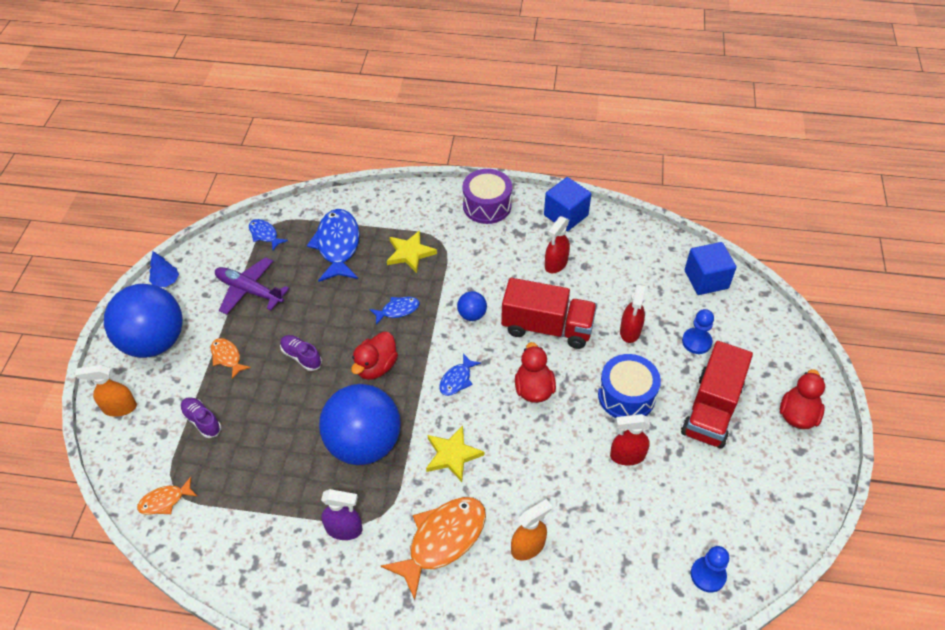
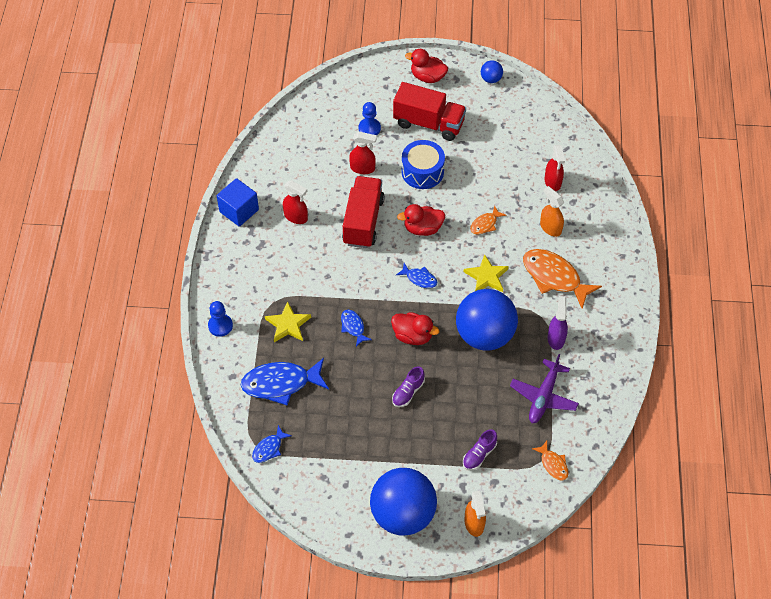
camera: 95 degrees left, 5 degrees up
(166, 281) = (331, 523): blue tree -> none
(227, 357) = (414, 450): orange fish -> orange fish (485, 224)
(249, 291) = (339, 448): purple plane -> purple plane (543, 397)
(472, 315) = (354, 273): blue ball -> blue ball (491, 79)
(487, 206) = (228, 270): purple drum -> none
(627, 456) = (473, 172): red spray bottle -> red spray bottle (553, 182)
(706, 279) = (307, 119): blue cube -> none
(708, 575) = (553, 133): blue pawn -> blue pawn (220, 326)

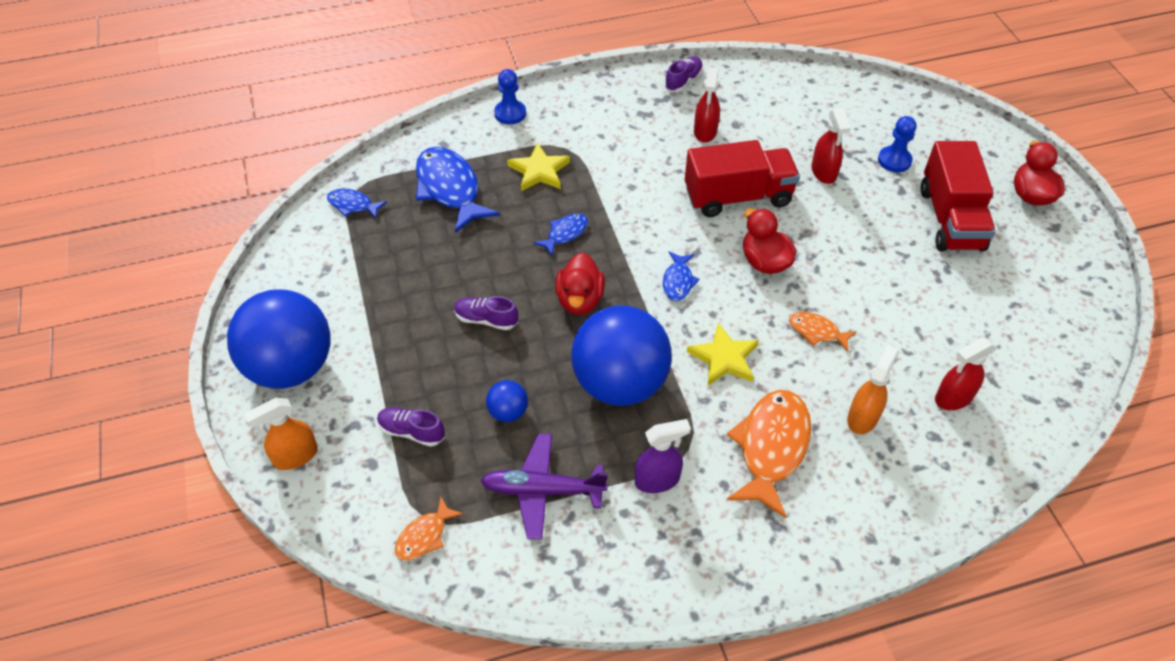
camera: 70 degrees right, 5 degrees down
(239, 211) = (683, 81): blue cube -> purple shoe
(422, 172) = (861, 235): blue drum -> none
(491, 79) = (1089, 267): blue ball -> blue ball (508, 412)

